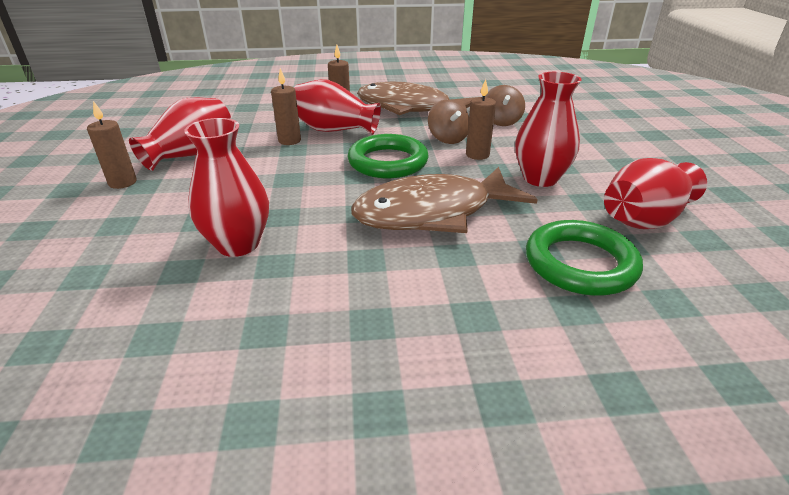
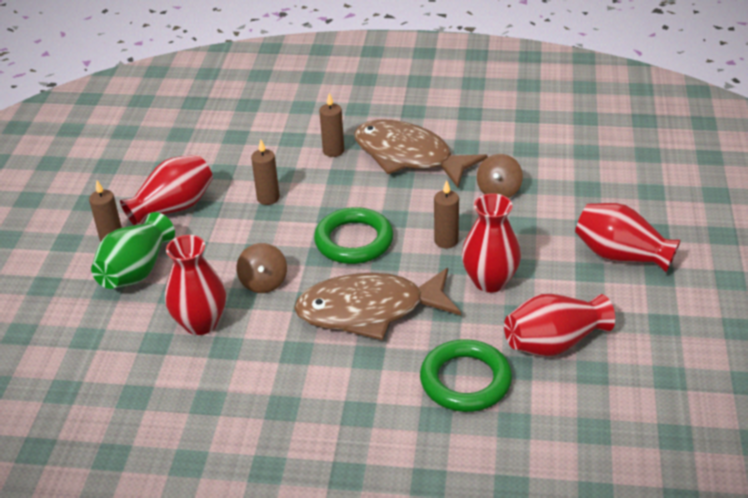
camera: 15 degrees right, 5 degrees up
(152, 206) = (136, 271): none -> green vase
(334, 130) = (316, 186): red vase -> red vase (621, 256)
(447, 138) = (427, 213): brown spinning top -> brown spinning top (263, 282)

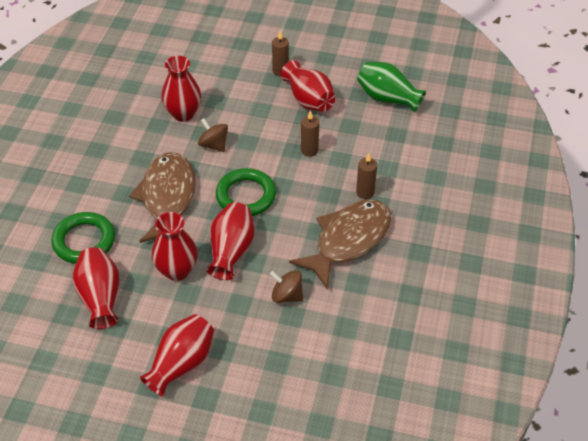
camera: 95 degrees right, 10 degrees up
(136, 271) = (243, 83): green vase -> green vase (387, 98)
(263, 282) = (214, 145): brown spinning top -> brown spinning top turned 45 degrees clockwise
(446, 241) = (231, 251): brown candle -> red vase

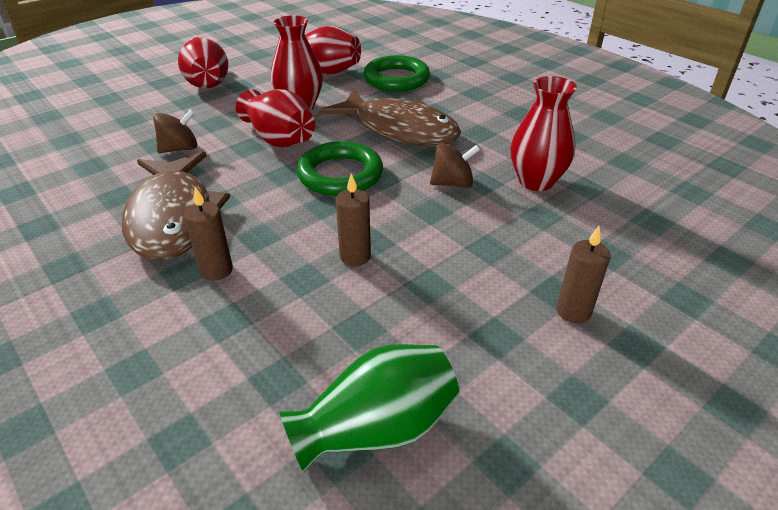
camera: 125 degrees right, 10 degrees down
(309, 100) = (467, 310): red vase -> none

